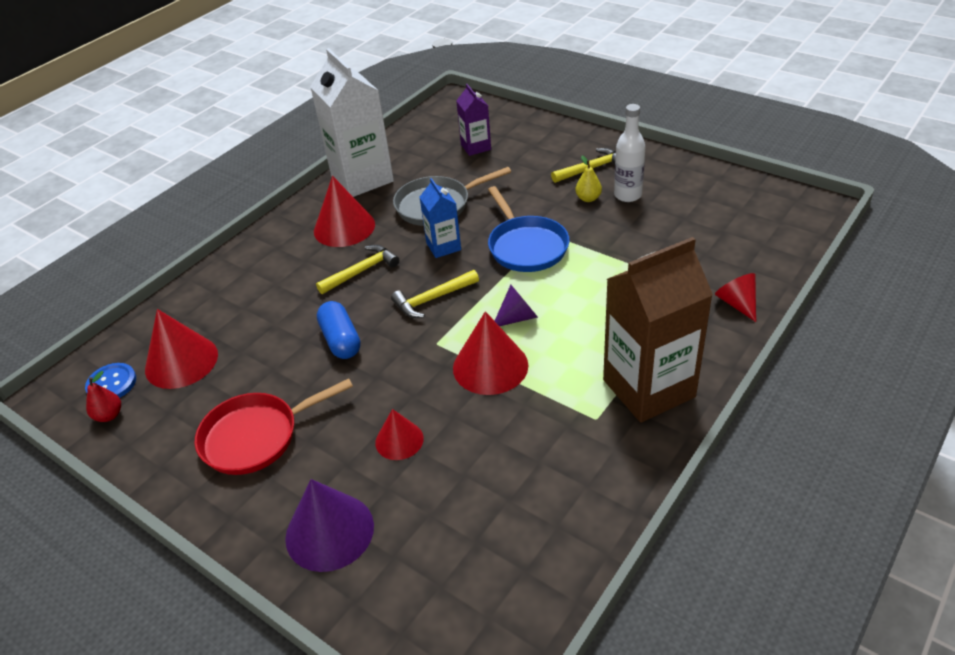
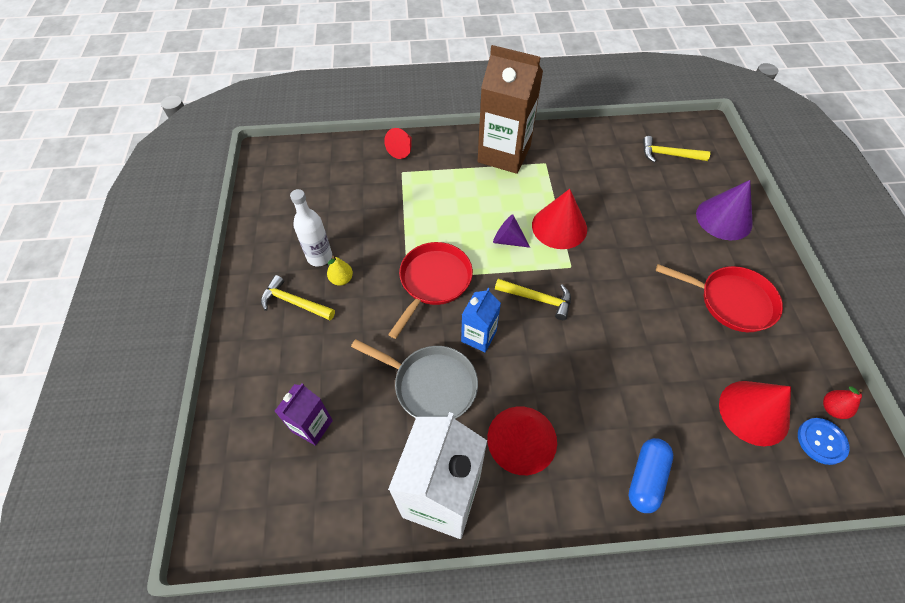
camera: 135 degrees left, 15 degrees up
(341, 340) = (625, 323): blue capsule -> blue capsule (646, 478)
(361, 271) = (556, 372): yellow hammer -> yellow hammer (668, 155)
(399, 440) = (650, 231): red cone -> none
(526, 246) = (433, 282): blue pan -> red pan

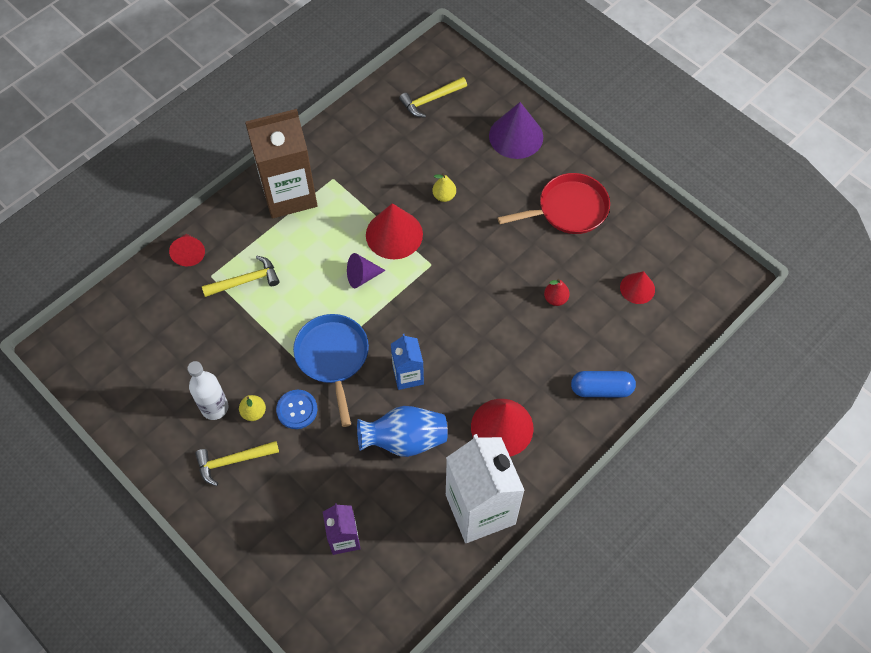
camera: 40 degrees left, 5 degrees up
(431, 385) = (404, 440): grey pan -> blue vase
(433, 282) = (333, 357): red pan -> blue pan
(537, 299) = (427, 311): yellow hammer -> yellow hammer (245, 281)
(624, 225) = (444, 196): none -> yellow pear
(646, 478) = (601, 389): blue capsule -> blue capsule turned 75 degrees counterclockwise
(754, 412) = (637, 288): red cone -> red cone, size x0.60
(821, 441) = (690, 277): blue button -> blue button (297, 410)
(832, 408) = (683, 248): red pear -> red pear (555, 299)

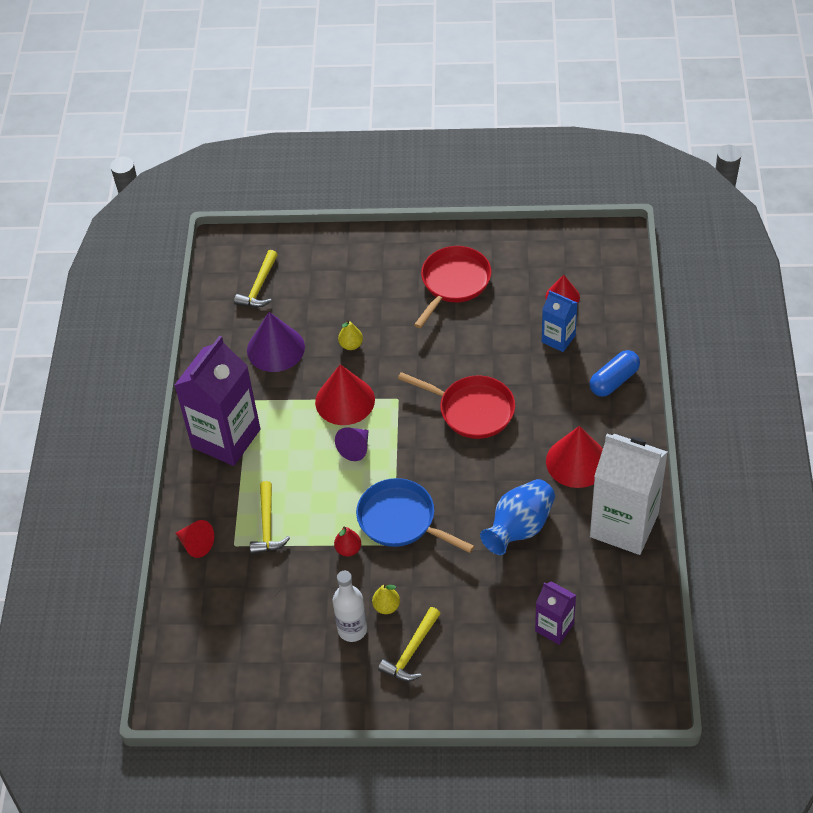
camera: 40 degrees left, 10 degrees down
(245, 281) = (267, 525): yellow hammer -> yellow hammer turned 150 degrees clockwise
(289, 194) = (226, 438): brown carton -> purple carton
(297, 410) = (417, 577): blue button -> none
(408, 375) = (471, 485): blue carton -> blue carton (558, 339)
(472, 319) = (472, 410): none -> red pan
(516, 136) = (356, 263): purple cone -> purple cone (275, 348)
(555, 299) = (514, 349): red pear -> red pear (348, 549)

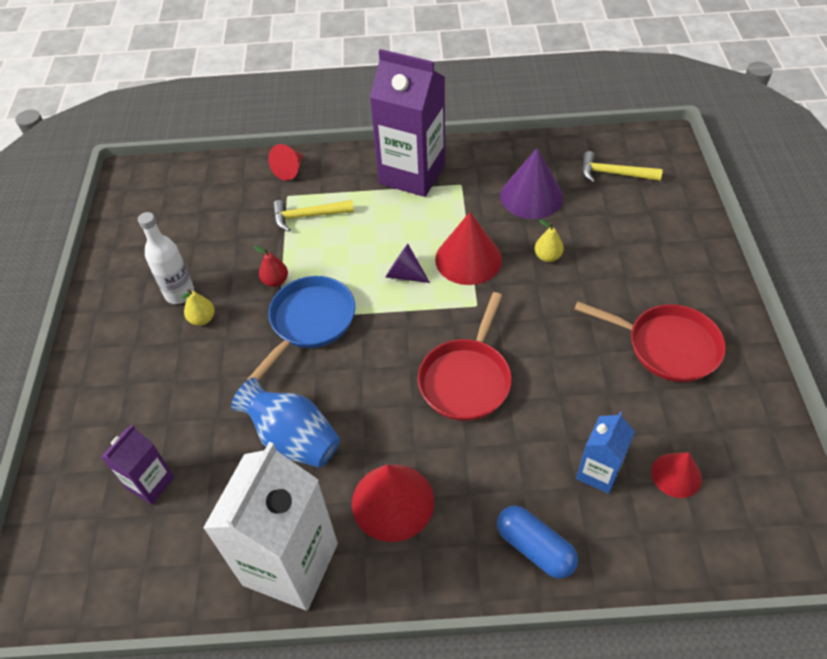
camera: 85 degrees right, 0 degrees up
(411, 651) = (145, 345): yellow hammer -> none

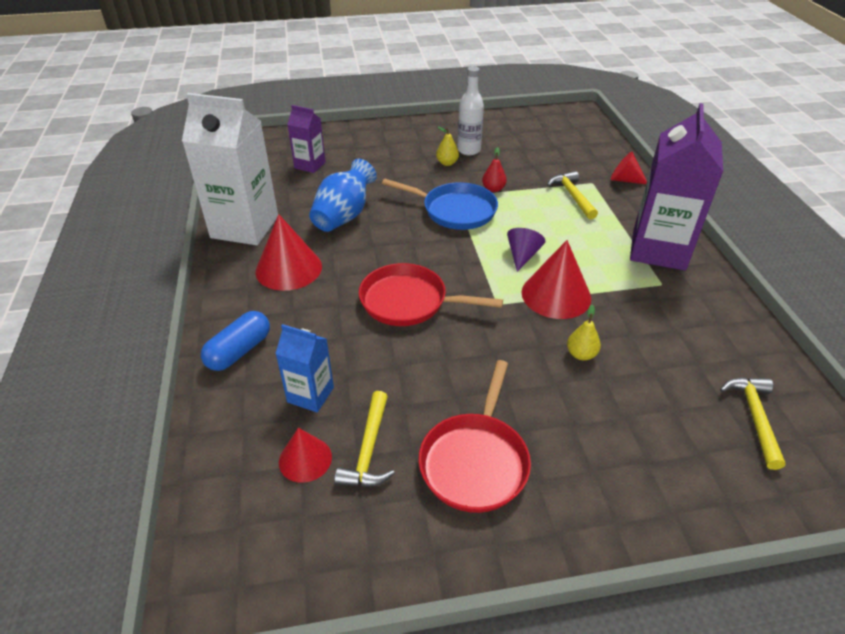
camera: 80 degrees right, 10 degrees down
(531, 196) = (671, 339): purple cone -> none
(662, 423) = (368, 450): none -> yellow hammer

